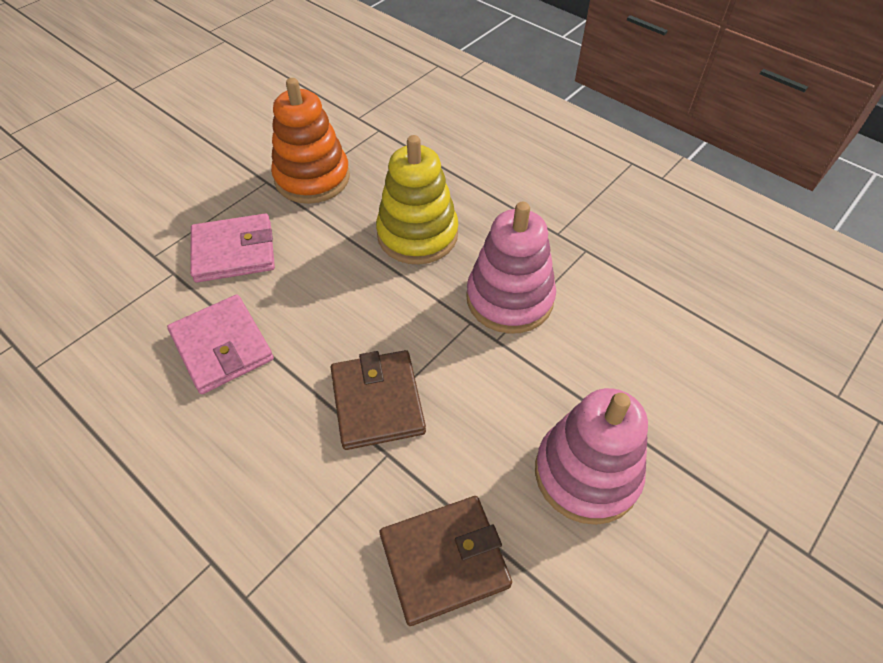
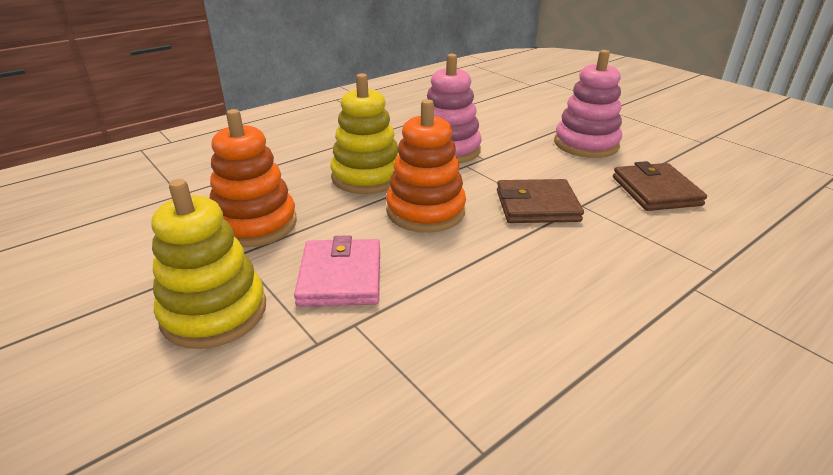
camera: 80 degrees left, 20 degrees down
(192, 191) = (214, 312): none -> yellow stacking toy
(222, 347) = (472, 284): pink wallet -> none
(350, 295) = (425, 211): none -> orange stacking toy

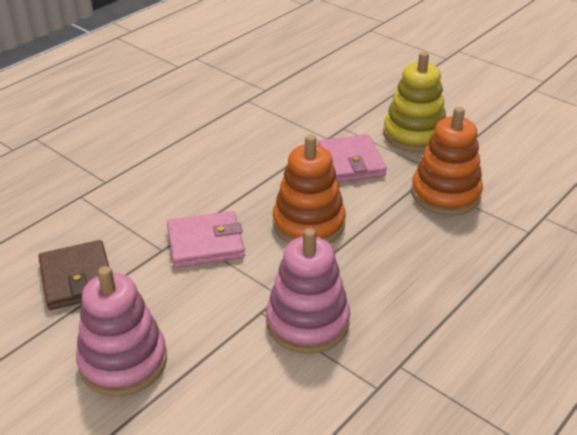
camera: 170 degrees right, 5 degrees up
(367, 177) = (383, 261): yellow stacking toy -> none
(537, 206) = (205, 243): brown wallet -> pink wallet

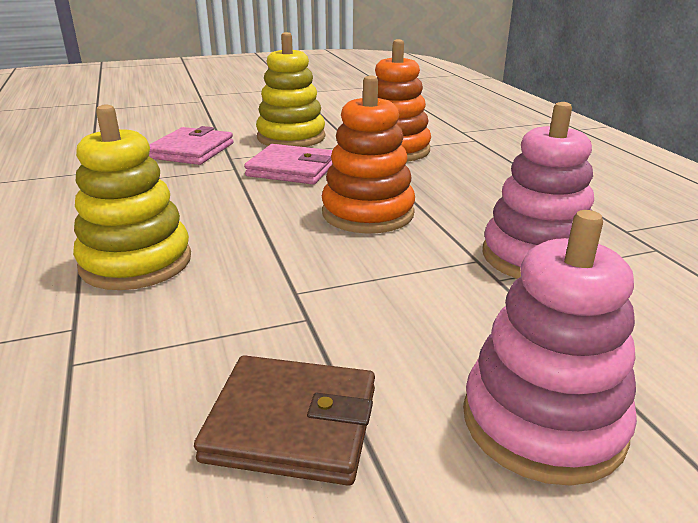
camera: 60 degrees left, 10 degrees down
(173, 167) = (136, 262): none -> yellow stacking toy
(205, 243) = (331, 281): pink wallet -> pink wallet (191, 151)

